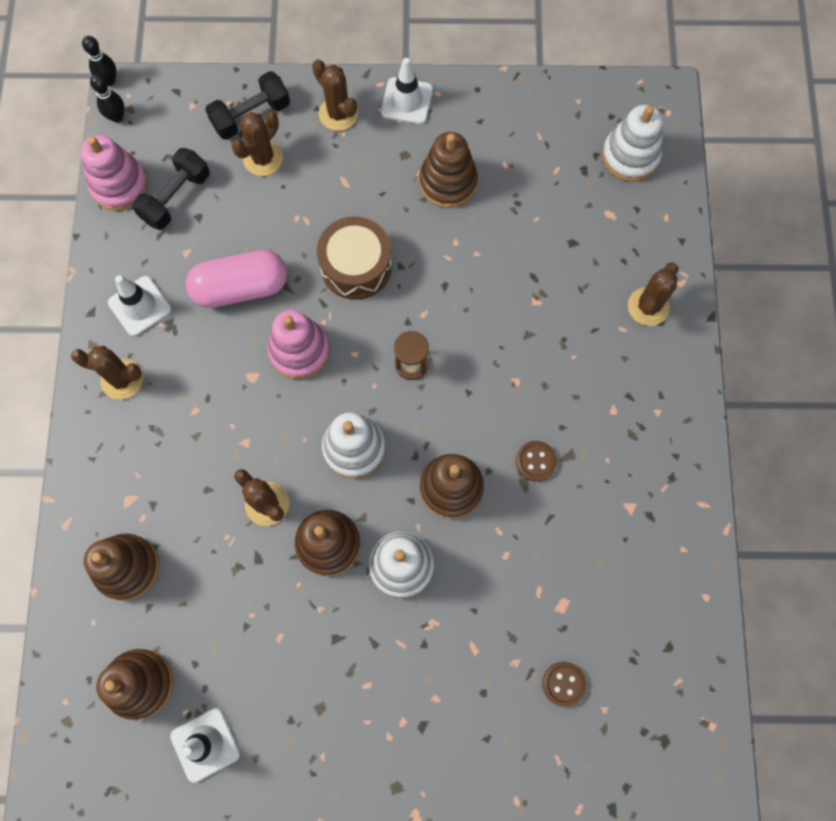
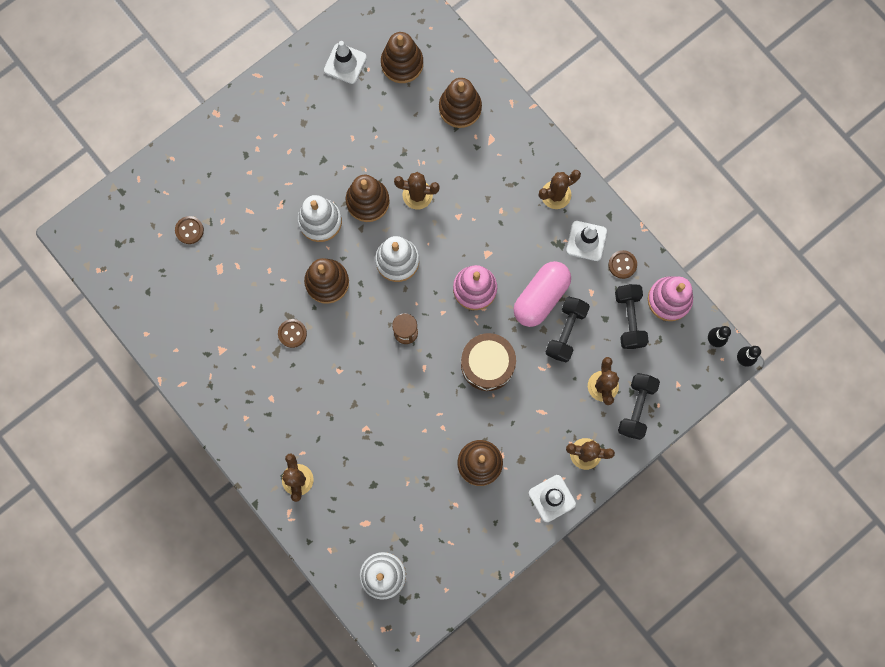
camera: 140 degrees right, 5 degrees up
(129, 254) = (622, 264): none -> brown button
(249, 235) = (565, 332): none -> black dumbbell

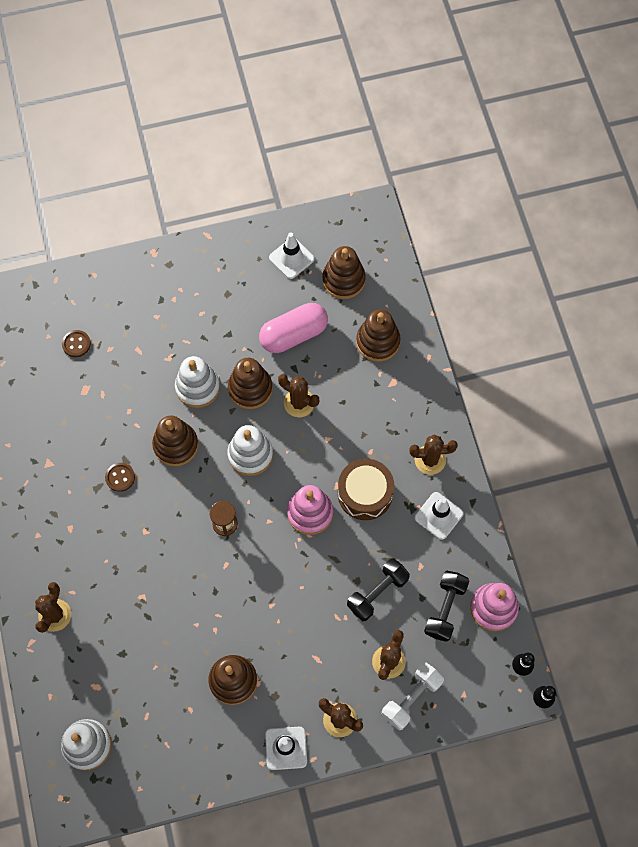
camera: 25 degrees right, 10 degrees down
(487, 364) = (287, 589): brown drum -> brown drum (365, 493)
(541, 297) = (369, 549): pink capsule -> pink capsule (293, 334)
(622, 264) = (463, 554): brown button -> none
(636, 408) = (411, 698): black dumbbell -> white dumbbell

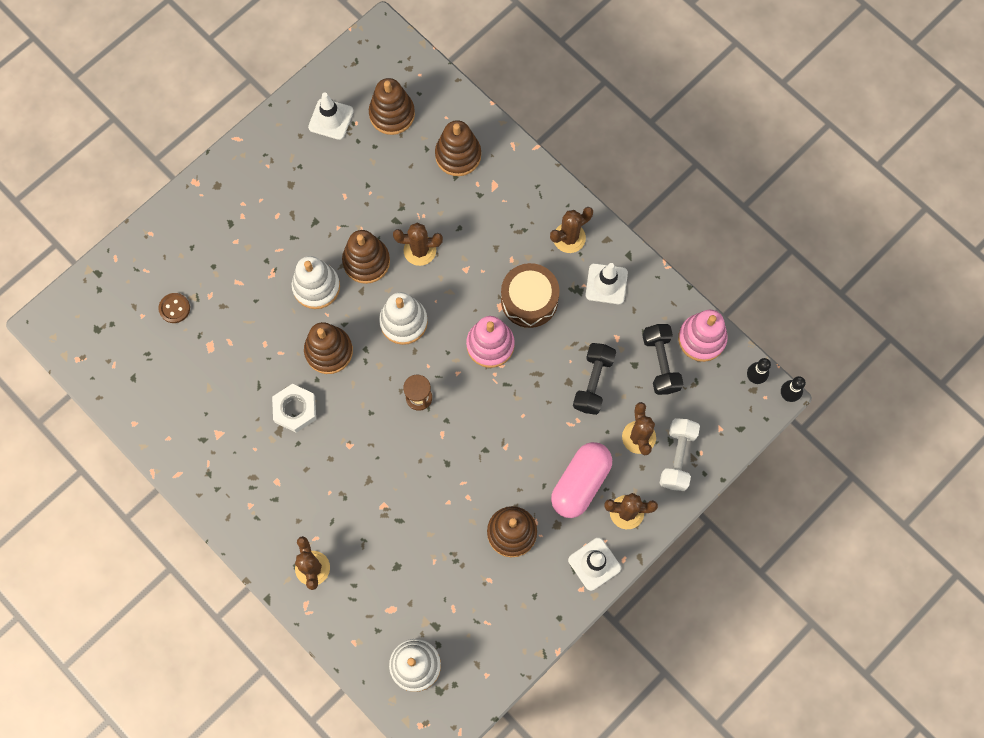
camera: 30 degrees left, 5 degrees up
(120, 477) = (295, 409): brown button -> white nut
(293, 334) = (376, 189): pink capsule -> pink capsule (580, 483)

